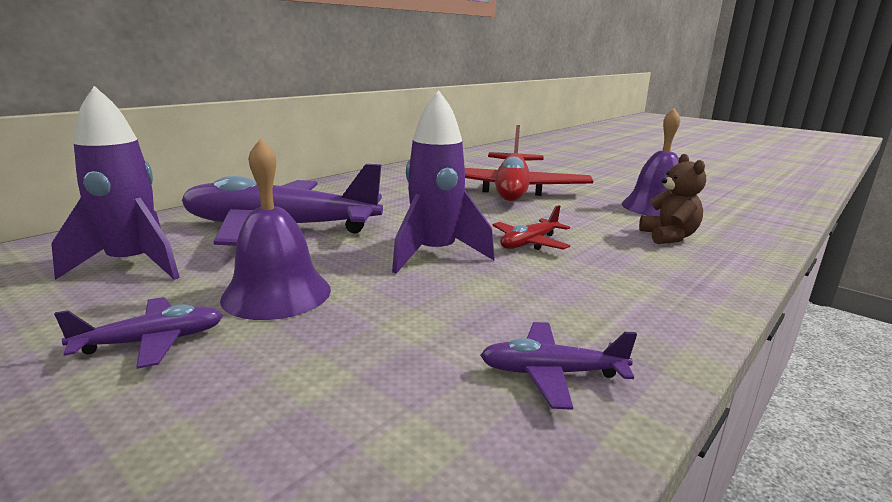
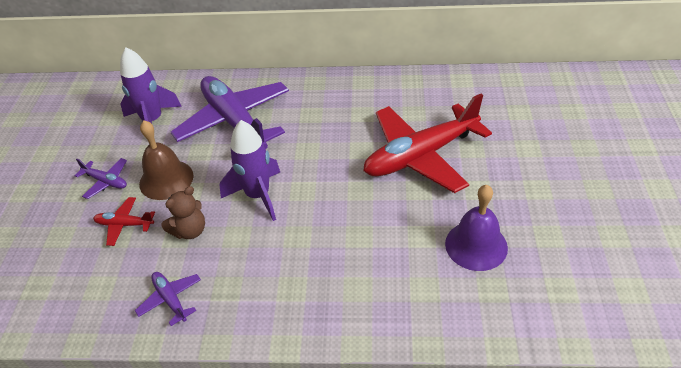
camera: 55 degrees right, 25 degrees up
(276, 293) = (166, 179): purple bell -> brown bell
(529, 243) = (315, 220): red plane -> red plane (124, 224)
(668, 237) = (403, 277): brown teddy bear -> brown teddy bear (190, 231)

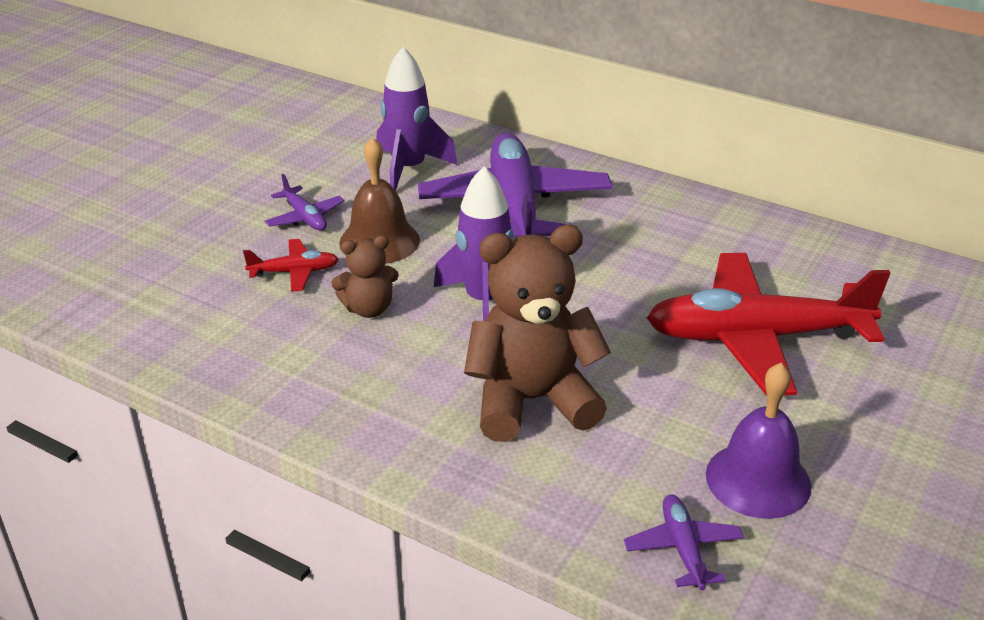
camera: 25 degrees right, 10 degrees down
(124, 224) = (294, 272): red plane -> red plane turned 135 degrees clockwise
(170, 299) = (292, 374): purple plane -> purple plane (683, 548)
(327, 251) = (532, 401): none -> brown teddy bear

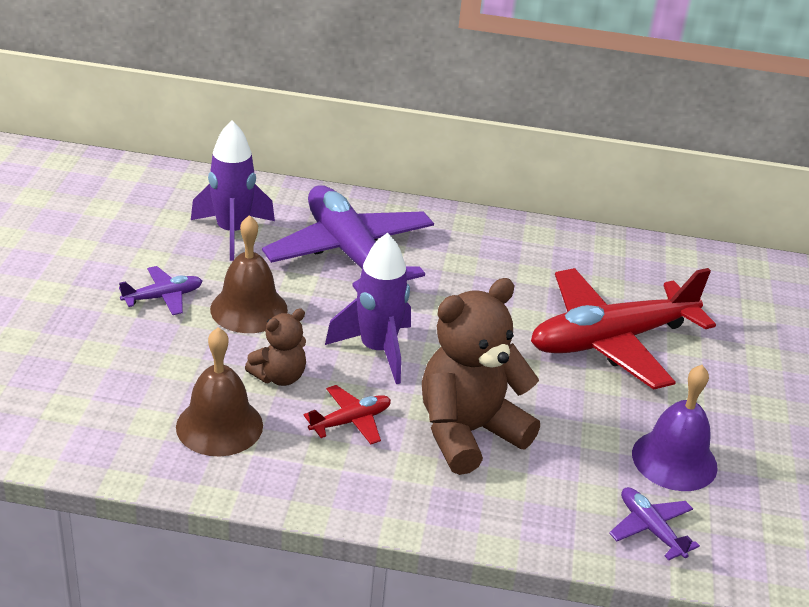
camera: 25 degrees left, 0 degrees up
(280, 343) = (219, 426): none -> brown bell
(294, 272) = (188, 354): red plane -> red plane (350, 421)
(305, 217) = (163, 297): purple plane -> purple plane turned 60 degrees counterclockwise

